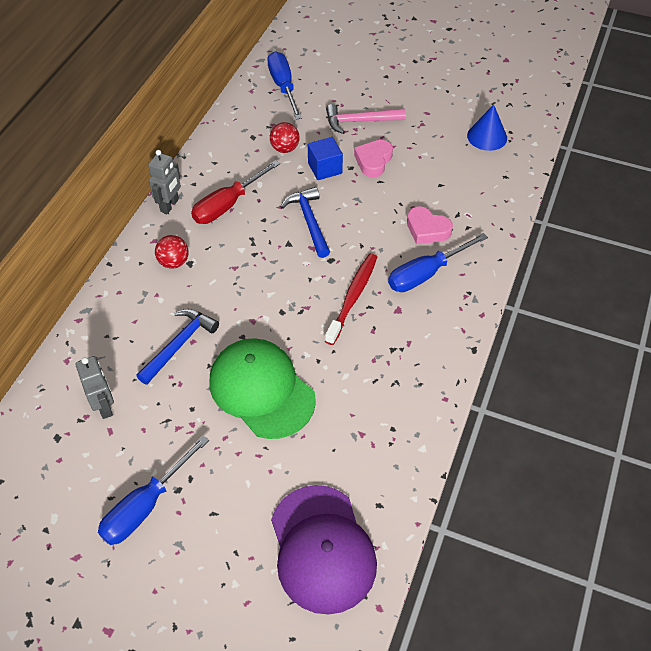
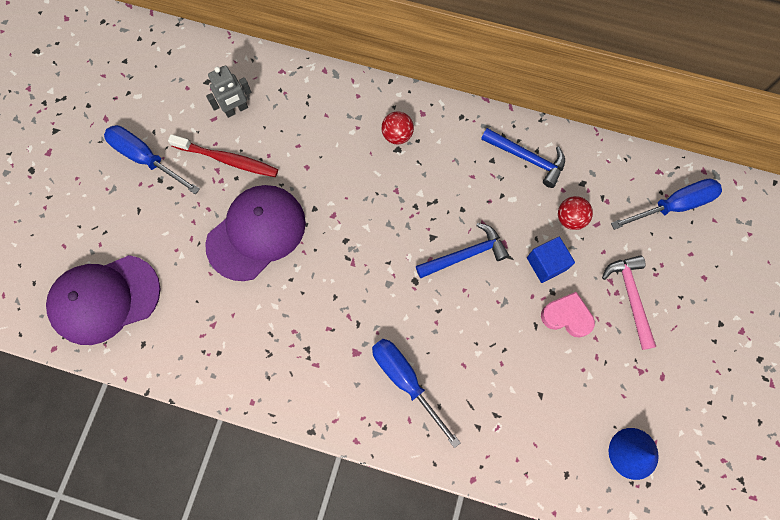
camera: 85 degrees right, 20 degrees up
(170, 205) = (470, 119): grey robot -> none
(179, 344) = (302, 156): blue hammer -> blue hammer (527, 158)
(228, 205) = (478, 172): red screwdriver -> none
(261, 390) = (256, 233): green cap -> purple cap
(353, 297) = (368, 306): red toothbrush -> red toothbrush (227, 160)
(427, 229) = (469, 380): pink heart -> none

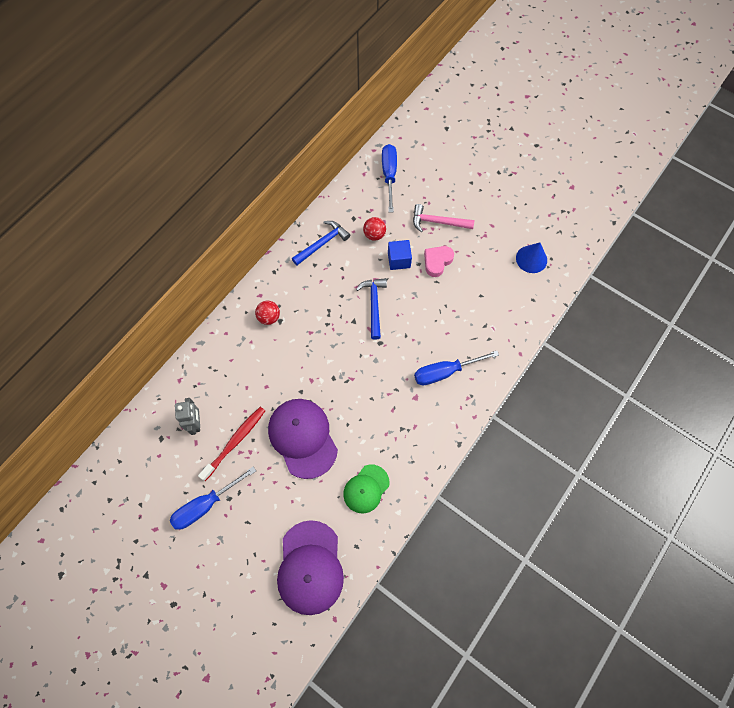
camera: 70 degrees left, 5 degrees down
(216, 331) = (366, 489): none -> green cap

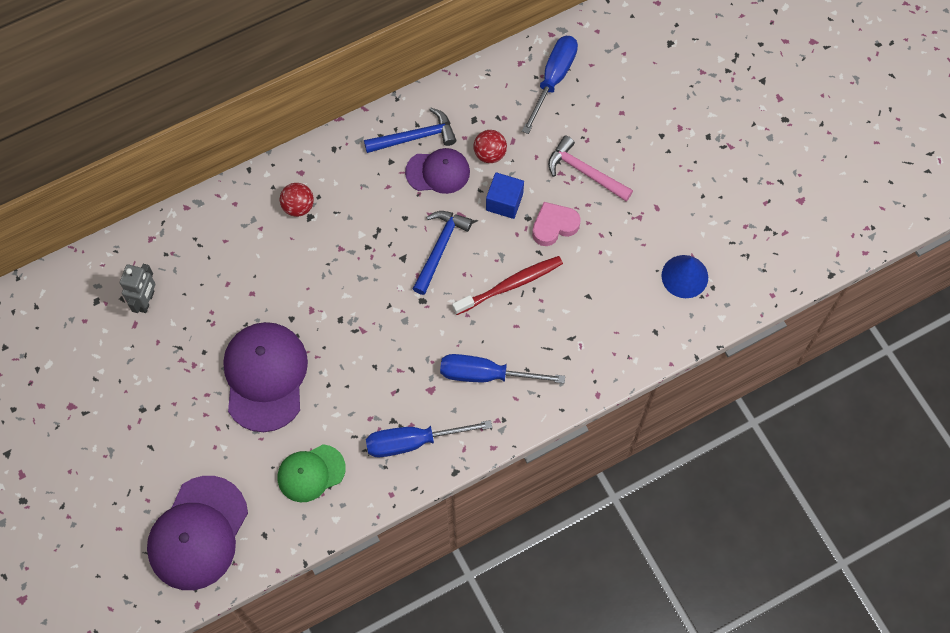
camera: 25 degrees right, 0 degrees up
(206, 505) = (112, 404): blue screwdriver -> blue screwdriver (413, 442)
(235, 442) = (182, 344): red toothbrush -> red toothbrush (510, 285)
(348, 259) = (438, 172): none -> purple cap

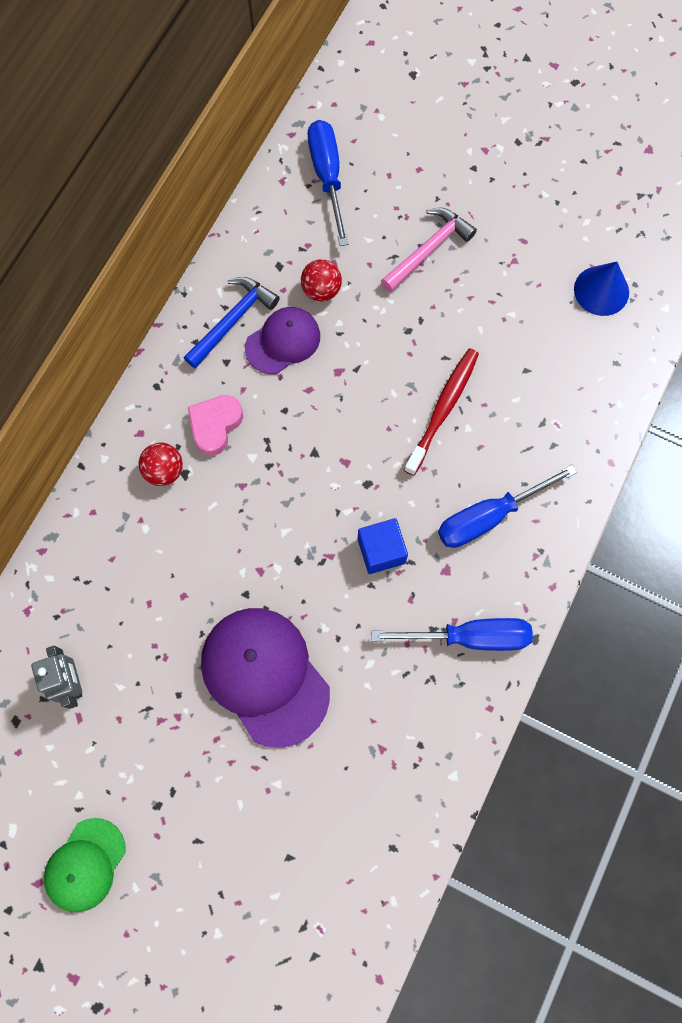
camera: 35 degrees left, 5 degrees up
(198, 533) = (321, 899): purple cap -> none
(311, 473) = (391, 745): green cap -> green cap (85, 865)
(413, 442) = (470, 637): blue screwdriver -> blue screwdriver turned 135 degrees counterclockwise
(440, 248) = (344, 418): blue hammer -> none
(504, 202) = (373, 329): blue cube -> blue cube (381, 551)
(554, 226) = (440, 322): pink heart -> pink heart (215, 425)
(584, 172) = (428, 249): pink hammer -> pink hammer turned 135 degrees clockwise

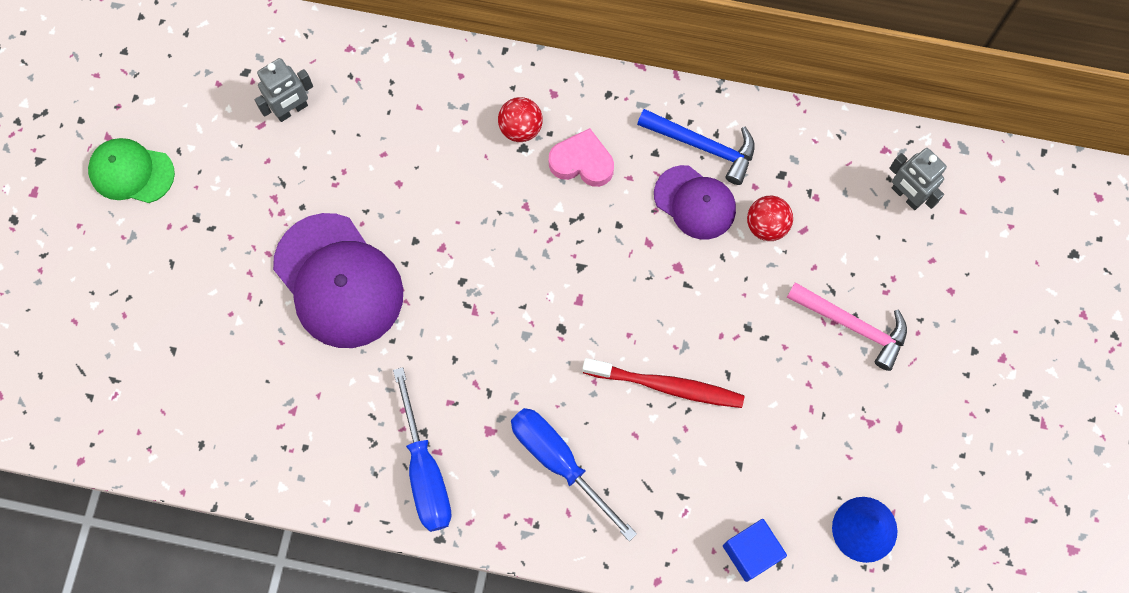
camera: 75 degrees right, 0 degrees up
(265, 676) = (338, 281): purple cap -> purple cap turned 105 degrees clockwise
(327, 177) = (906, 196): blue screwdriver -> grey robot
(381, 551) = (493, 360): blue cube -> blue cube (751, 552)

